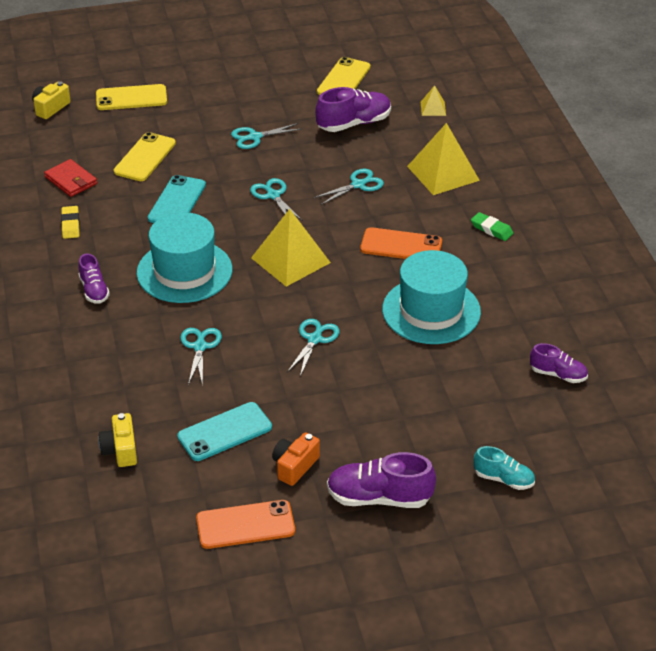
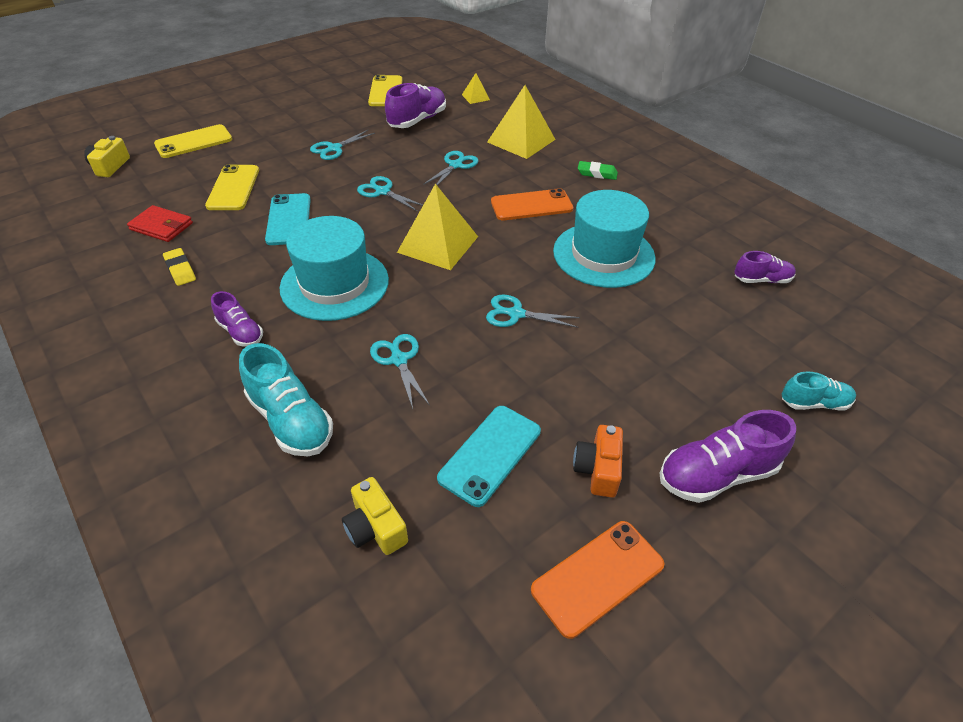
camera: 25 degrees left, 5 degrees up
(100, 365) = (291, 420): none -> turquoise shoe
(315, 339) = (515, 314): turquoise scissors -> turquoise scissors turned 75 degrees counterclockwise

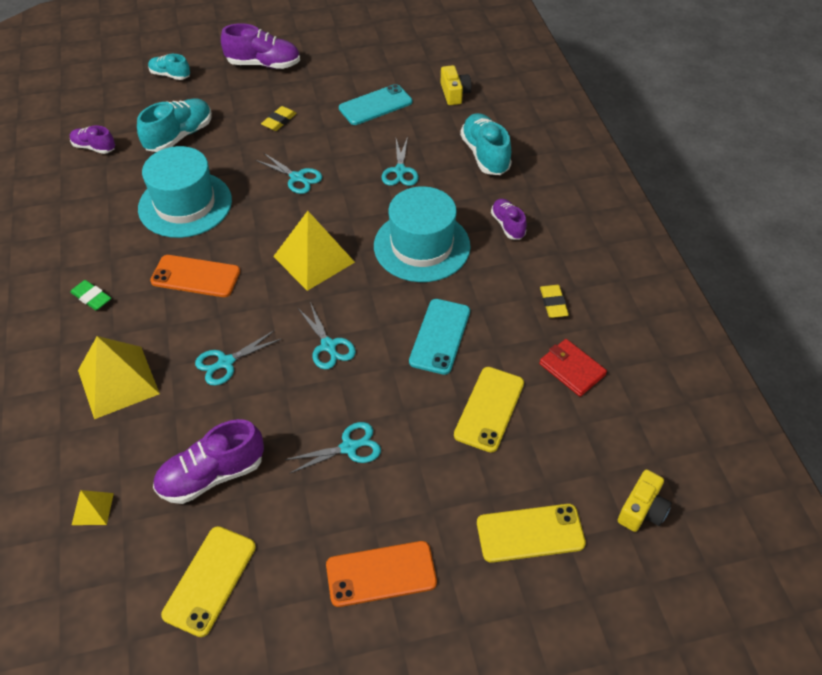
camera: 155 degrees left, 5 degrees up
(598, 469) = (322, 83): orange camera -> none
(598, 577) = (359, 49): orange phone -> orange phone (381, 574)
(601, 380) = (279, 121): none -> yellow eraser
(693, 320) = (179, 136): none -> turquoise shoe

